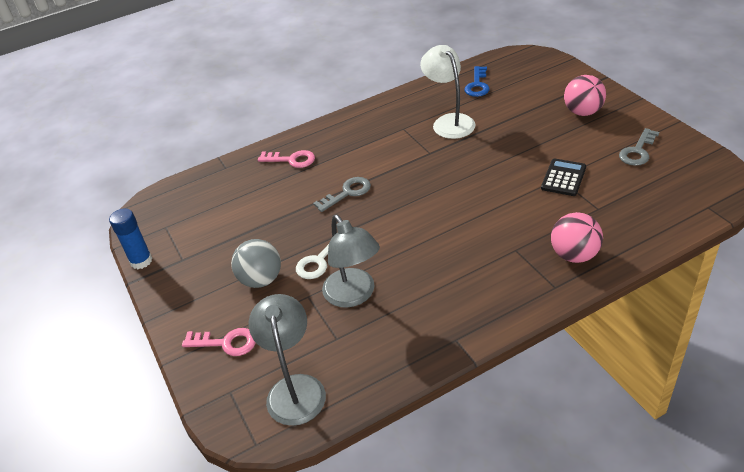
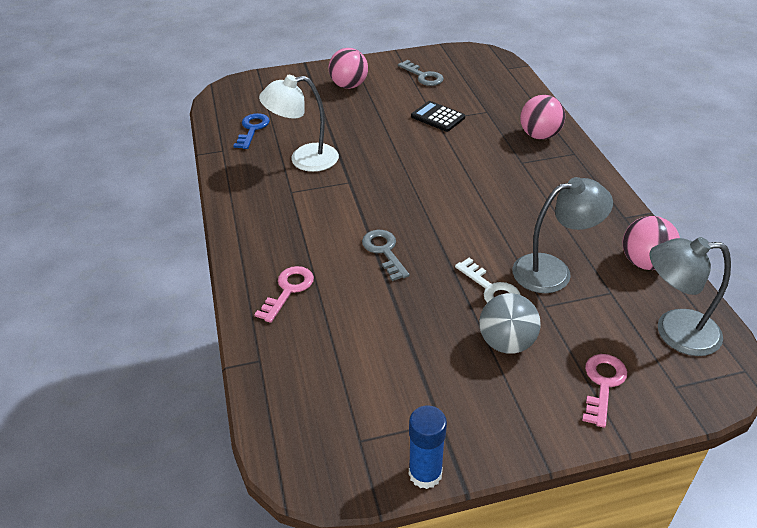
camera: 80 degrees left, 0 degrees up
(386, 360) = (644, 262): none -> pink ball
(477, 85) = (252, 129): blue key -> blue key turned 105 degrees counterclockwise

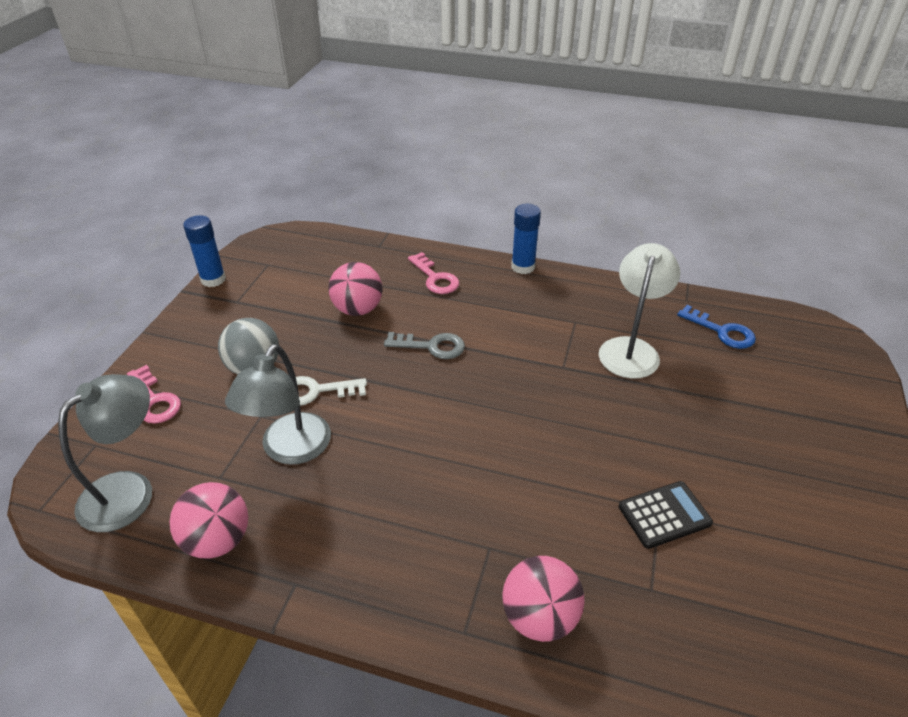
camera: 120 degrees right, 0 degrees up
(231, 242) = (523, 267): none -> blue glue stick
(349, 86) = (808, 456): pink ball -> pink ball (358, 309)
(423, 76) = (813, 565): grey key -> none

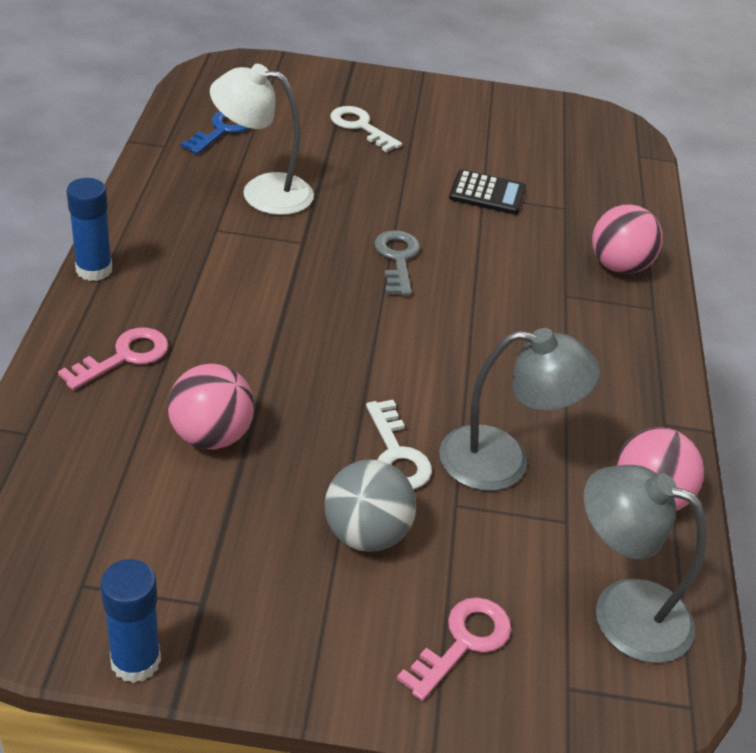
camera: 105 degrees left, 0 degrees up
(431, 346) = (285, 351): grey key -> grey key (397, 259)
(664, 515) = (487, 193): black calculator -> black calculator turned 135 degrees clockwise
(764, 425) = (360, 127): none -> white key

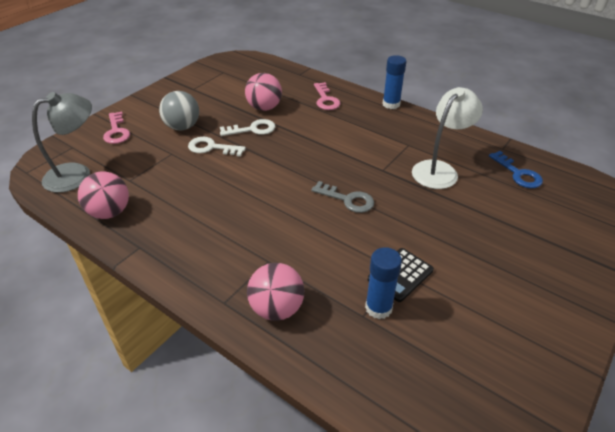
camera: 125 degrees right, 0 degrees up
(135, 661) = (186, 74): blue glue stick -> blue glue stick (378, 308)
(360, 127) = (514, 240): white key -> white key (252, 129)
(503, 461) = (177, 176): grey lamp -> none

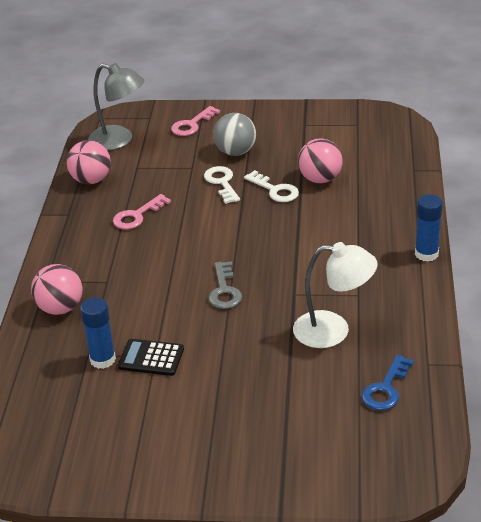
camera: 60 degrees right, 5 degrees down
(326, 99) = (382, 208): pink key -> pink key (137, 216)

